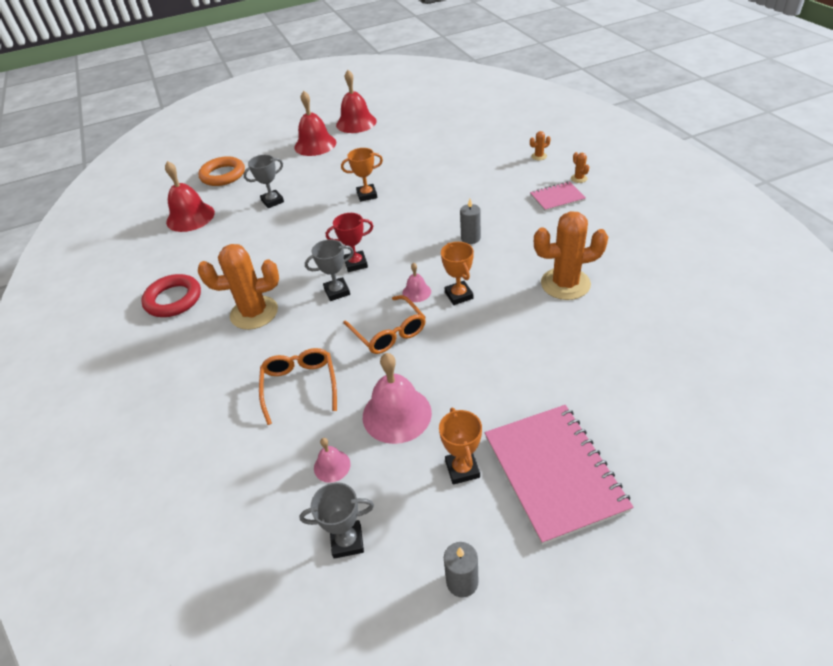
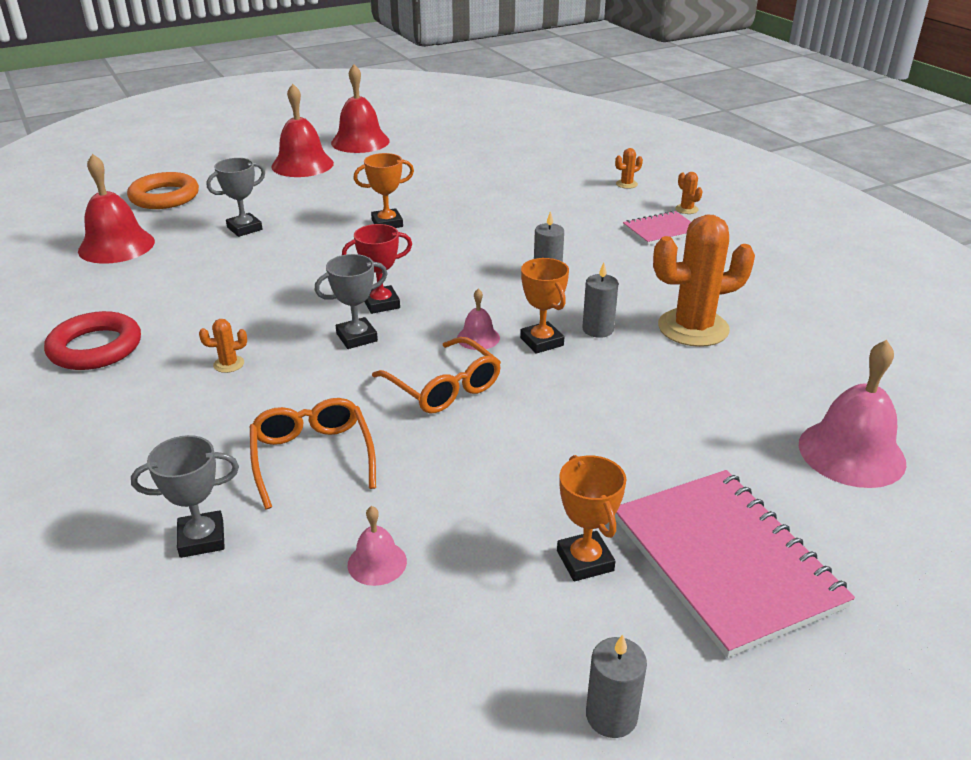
camera: 10 degrees left, 10 degrees down
(254, 313) = (229, 364): orange cactus -> orange cactus, size x0.41
(347, 541) = (415, 667): grey trophy -> grey trophy (202, 539)
(397, 414) = (471, 491): pink bell -> pink bell (851, 453)
(498, 285) = (598, 329): none -> grey candle

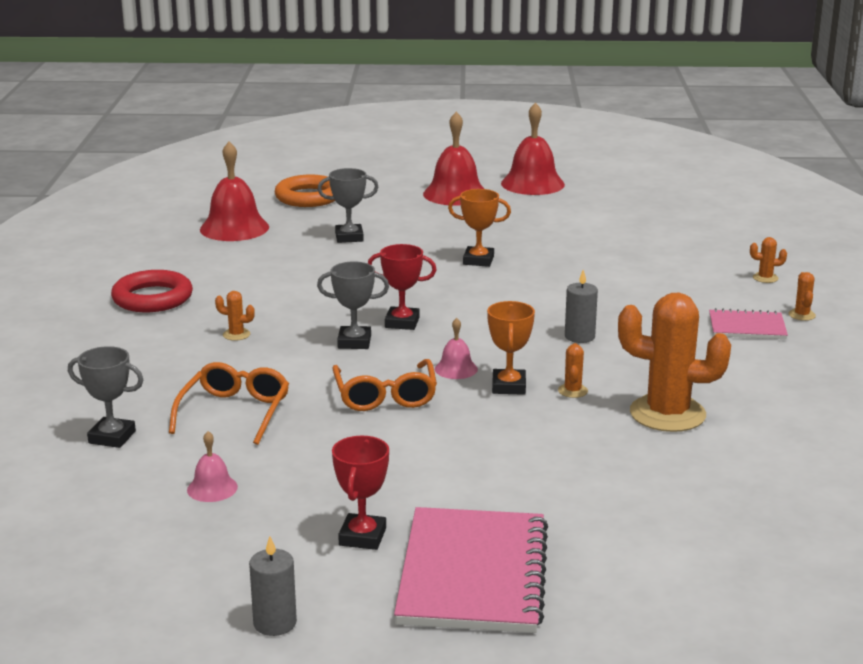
camera: 30 degrees right, 10 degrees down
(585, 561) = (362, 537): orange trophy -> red trophy
(598, 329) = (572, 391): grey candle -> orange cactus
(851, 453) = (690, 545): pink bell -> none

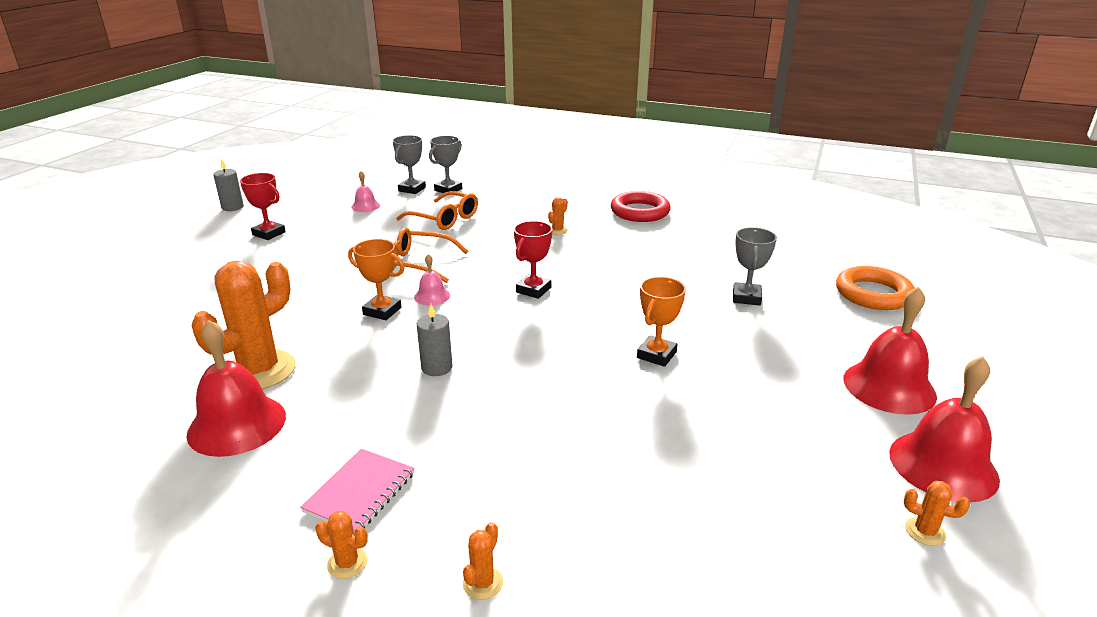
camera: 110 degrees right, 5 degrees up
(234, 228) = (783, 251): red bell -> red bell (237, 424)
(354, 342) = (512, 266): grey trophy -> grey trophy (412, 189)
(473, 574) = (194, 254): pink notebook -> none
(572, 391) = (345, 337): orange cactus -> orange cactus (925, 531)

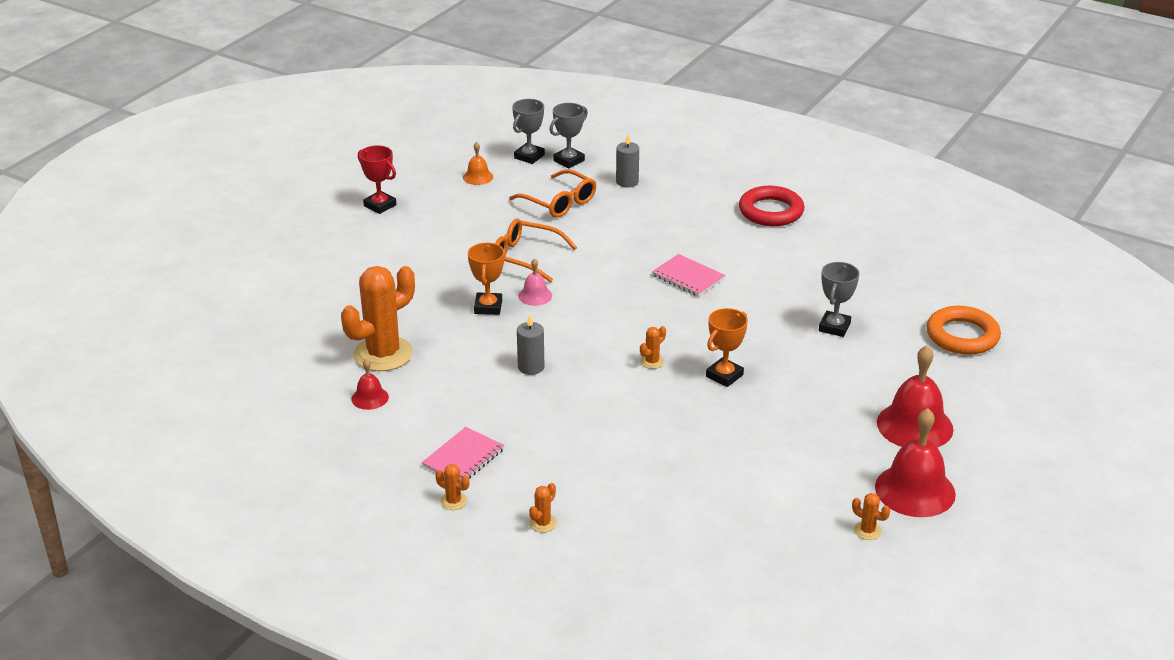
camera: 10 degrees right, 5 degrees up
(232, 207) = (340, 166): grey candle -> grey candle (627, 182)
(237, 424) = (370, 398): red bell -> red bell, size x0.50
(365, 206) = (478, 177): pink bell -> orange bell
(382, 311) = (488, 307): orange trophy -> orange trophy turned 60 degrees clockwise
(533, 290) = (632, 298): red trophy -> none
(557, 230) = (674, 228): orange cactus -> orange cactus (652, 362)
(583, 267) = (688, 277): none -> pink notebook

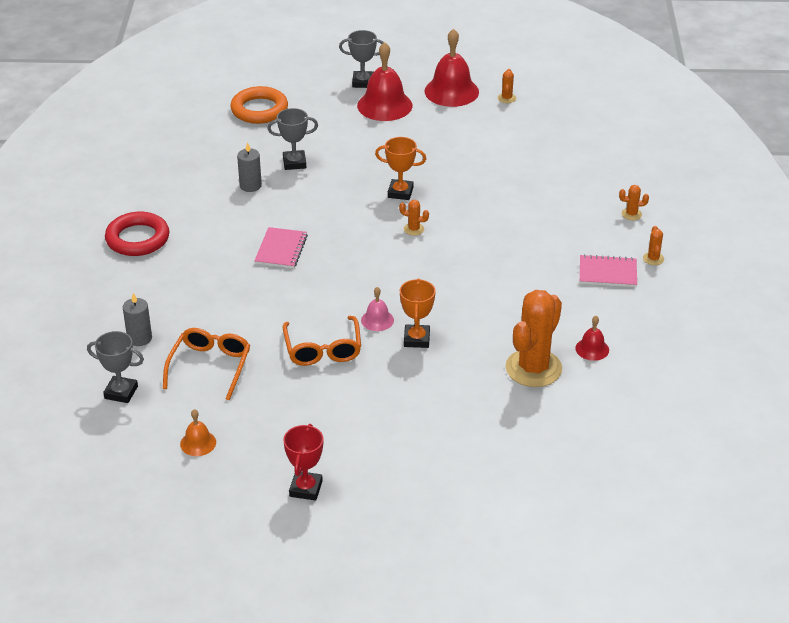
camera: 120 degrees left, 5 degrees up
(383, 354) = (533, 368): orange cactus -> orange cactus turned 75 degrees counterclockwise
(488, 307) = (416, 339): orange trophy -> orange trophy turned 60 degrees counterclockwise
(529, 156) = (130, 424): grey trophy -> grey trophy (363, 82)
(531, 367) = (475, 284): grey candle -> grey candle (250, 186)

